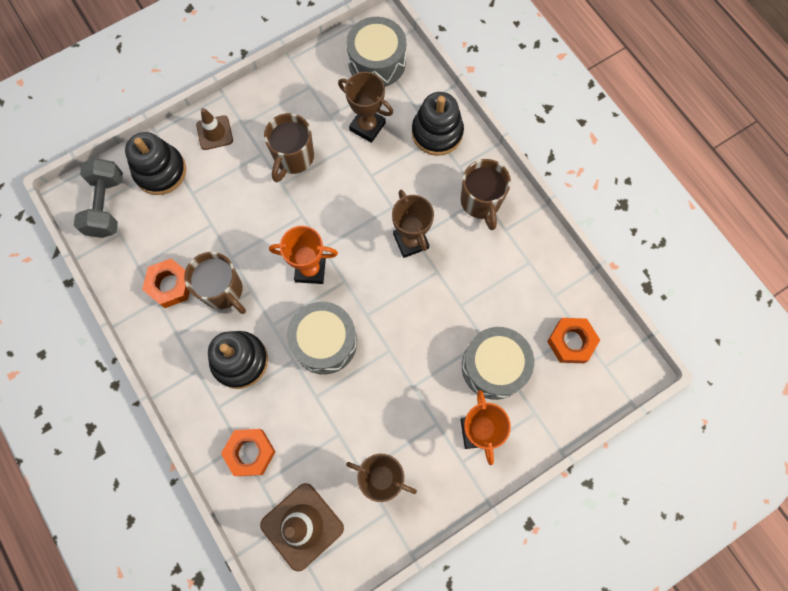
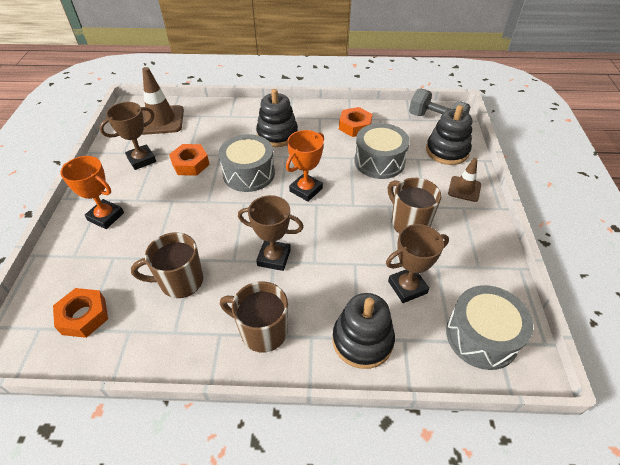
camera: 125 degrees right, 25 degrees down
(223, 290) = (330, 145): brown mug -> brown mug (180, 281)
(250, 453) = (221, 118): orange nut -> orange nut (190, 164)
(494, 366) = (130, 252): grey drum -> grey drum (379, 161)

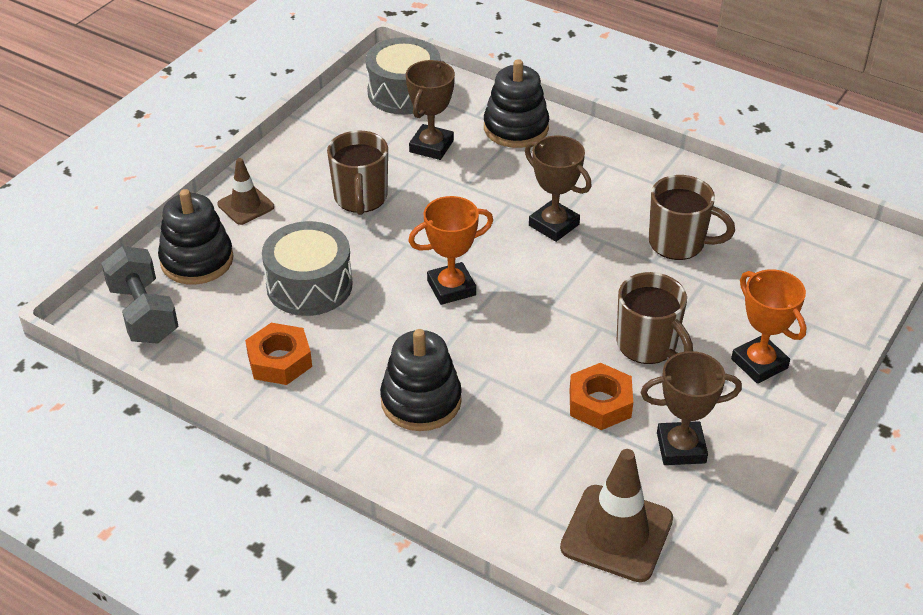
camera: 150 degrees left, 5 degrees down
(84, 316) = (800, 250): orange nut -> none
(249, 173) = (516, 347): grey drum -> none
(262, 331) = (608, 168): brown mug -> brown mug (648, 345)
(407, 287) = (431, 146): brown trophy -> brown trophy turned 75 degrees counterclockwise

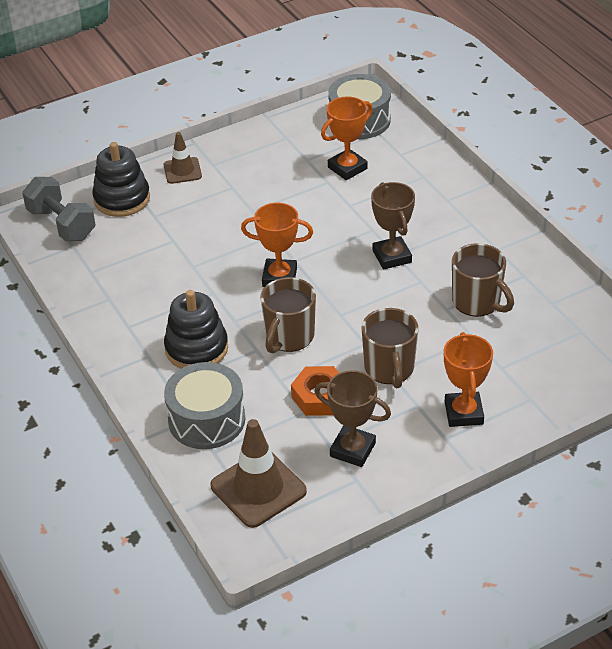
camera: 30 degrees right, 0 degrees up
(144, 314) = (62, 224): grey dumbbell -> grey dumbbell turned 45 degrees counterclockwise
(279, 361) = (124, 287): orange nut -> none
(309, 285) = (183, 242): grey drum -> grey drum (207, 419)
(360, 198) = (266, 191): brown mug -> brown mug (289, 337)
(431, 146) = (347, 168): brown trophy -> orange trophy
(516, 128) = (423, 173): black stacking toy -> none

